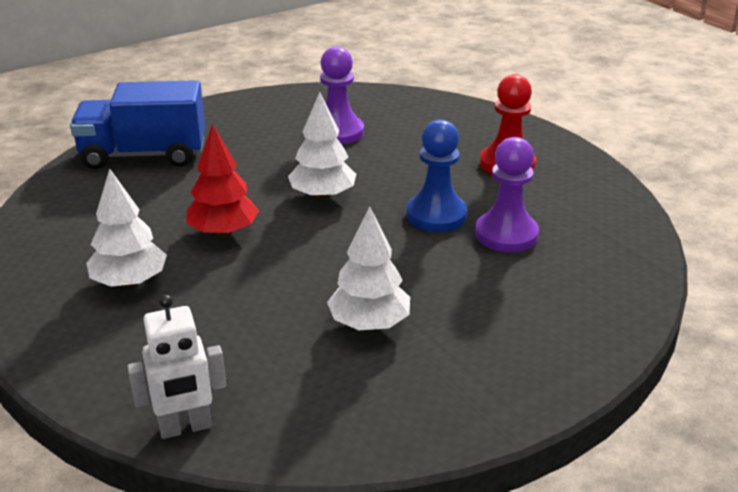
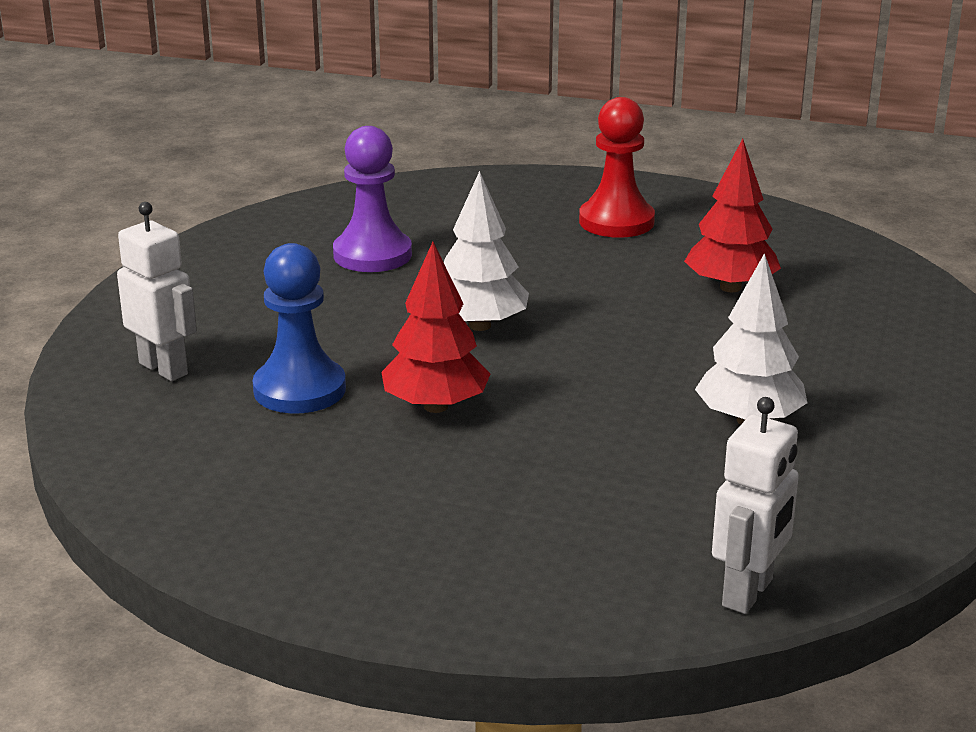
camera: 40 degrees left, 5 degrees down
(130, 282) = (424, 502): white tree -> none
(144, 155) = (164, 368): blue truck -> white robot
(436, 215) = (633, 296): blue pawn -> blue pawn (299, 390)
(506, 234) = (730, 287): purple pawn -> red tree

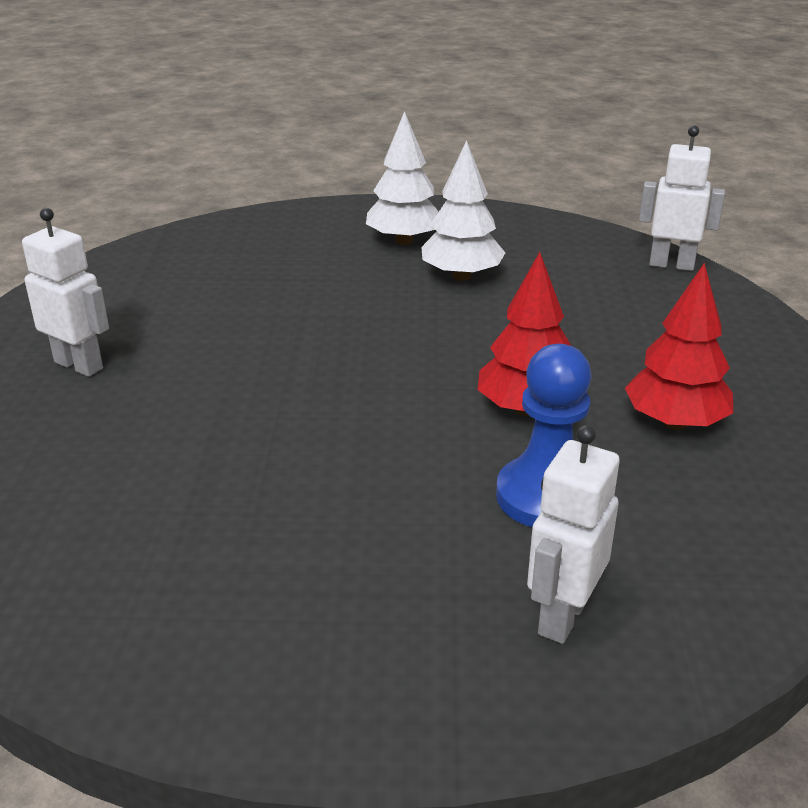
camera: 105 degrees left, 5 degrees up
(372, 255) = (191, 518): purple pawn -> none
(479, 325) = (355, 411): white tree -> white tree (404, 240)
(616, 221) = (79, 365): red pawn -> white robot
(730, 287) = (231, 297): red tree -> red tree (674, 422)

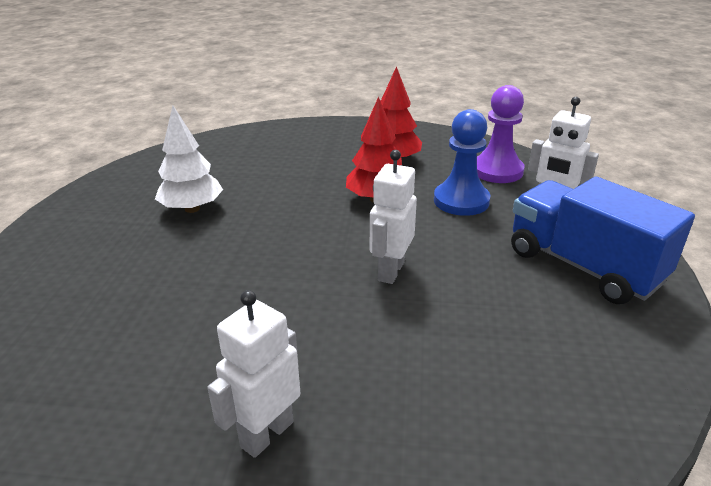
camera: 85 degrees left, 0 degrees up
(350, 625) = (583, 266): none -> blue truck
(404, 240) = (111, 230): white tree -> none
(671, 264) = (218, 139): white robot -> white robot (390, 271)
(689, 550) = (497, 171): none -> purple pawn

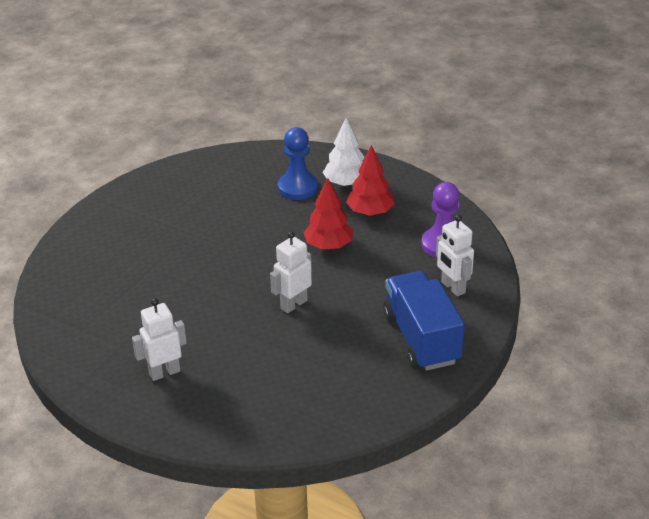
camera: 25 degrees right, 5 degrees up
(192, 209) = (198, 219): white tree -> white tree (346, 183)
(461, 201) = (388, 264): blue pawn -> blue pawn (298, 187)

